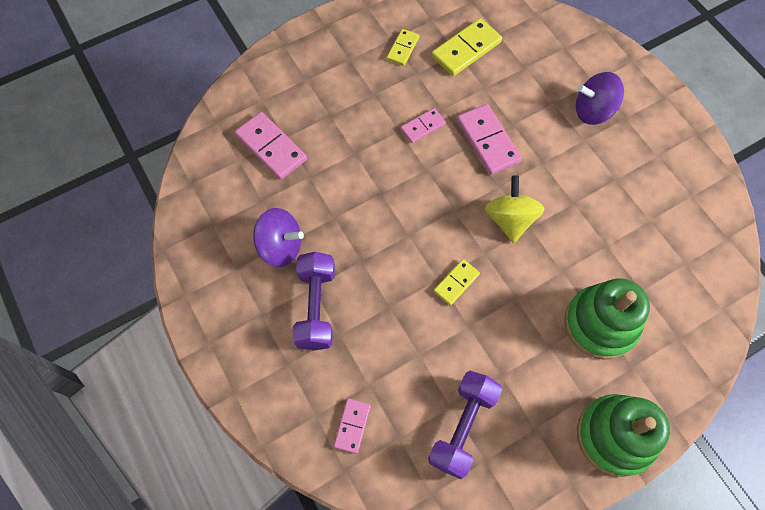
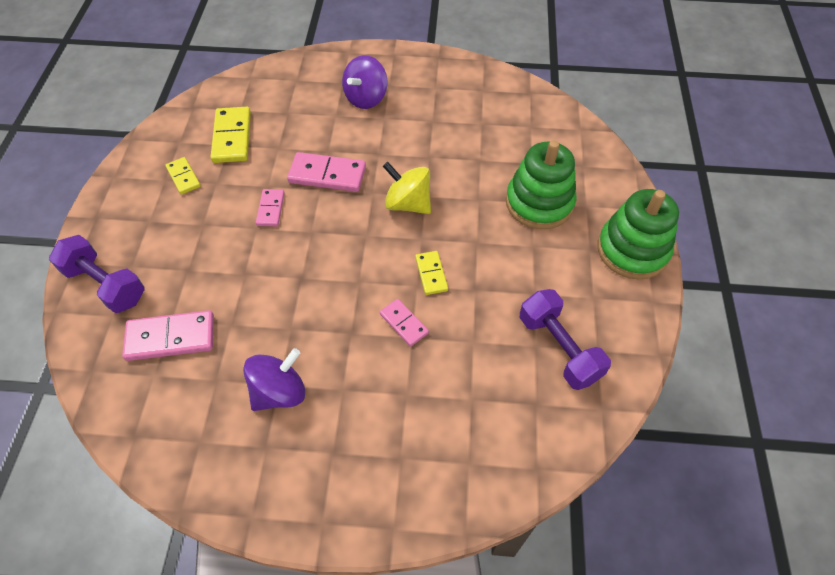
camera: 55 degrees left, 10 degrees down
(316, 307) = (365, 397): purple dumbbell -> purple dumbbell (105, 284)
(352, 426) = (500, 436): pink domino -> pink domino (404, 323)

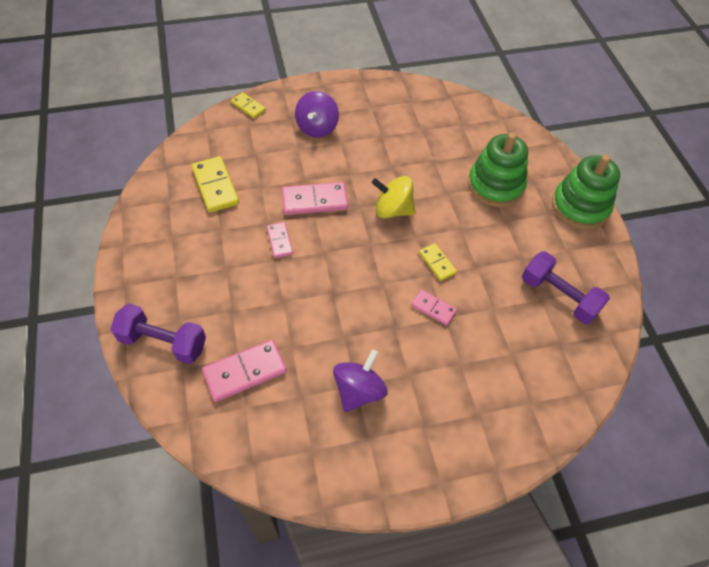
camera: 20 degrees left, 0 degrees up
(183, 177) = (188, 231): yellow domino -> yellow domino (248, 107)

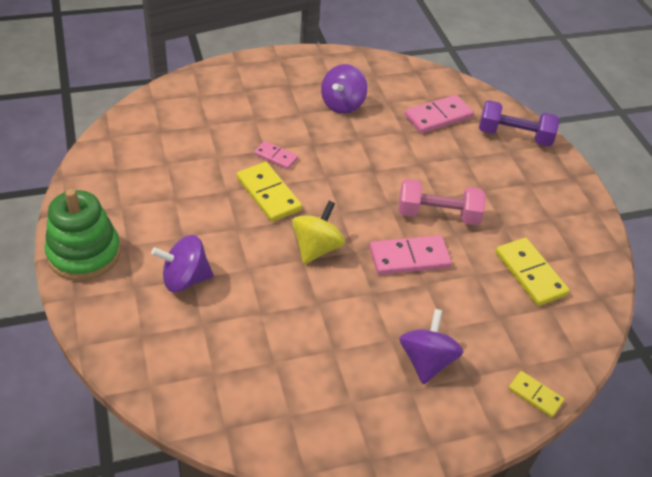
camera: 175 degrees right, 10 degrees down
(279, 241) = (438, 214): pink domino -> pink dumbbell
(393, 210) = (316, 248): yellow spinning top -> yellow spinning top turned 75 degrees counterclockwise
(437, 263) = (268, 194): yellow domino -> yellow domino, size x1.70
(495, 185) = (185, 279): green stacking toy -> purple spinning top
(559, 296) = (147, 165): purple dumbbell -> none

